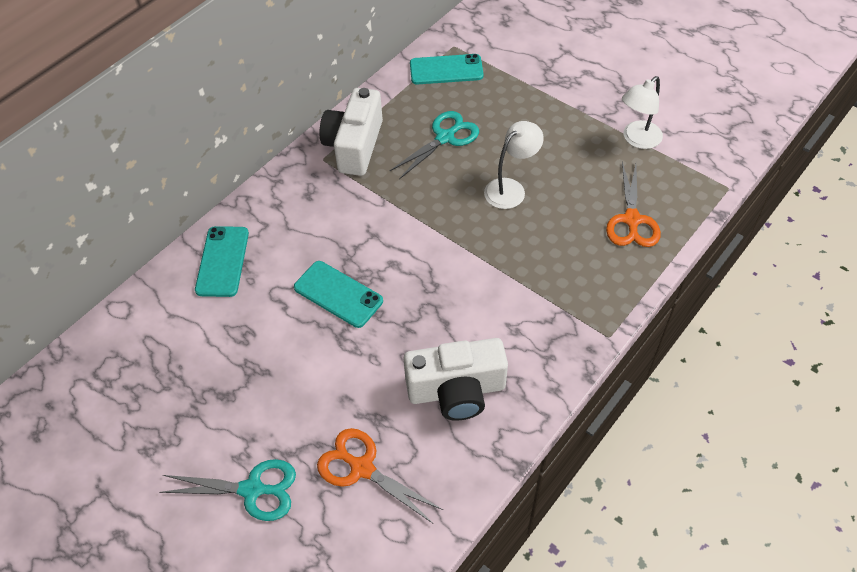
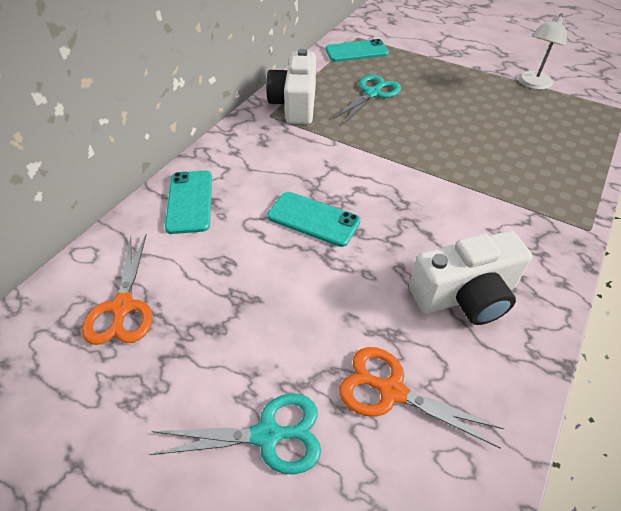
camera: 10 degrees left, 5 degrees down
(511, 188) = (444, 124): white lamp -> none
(631, 220) = (559, 138): orange scissors -> orange scissors (122, 307)

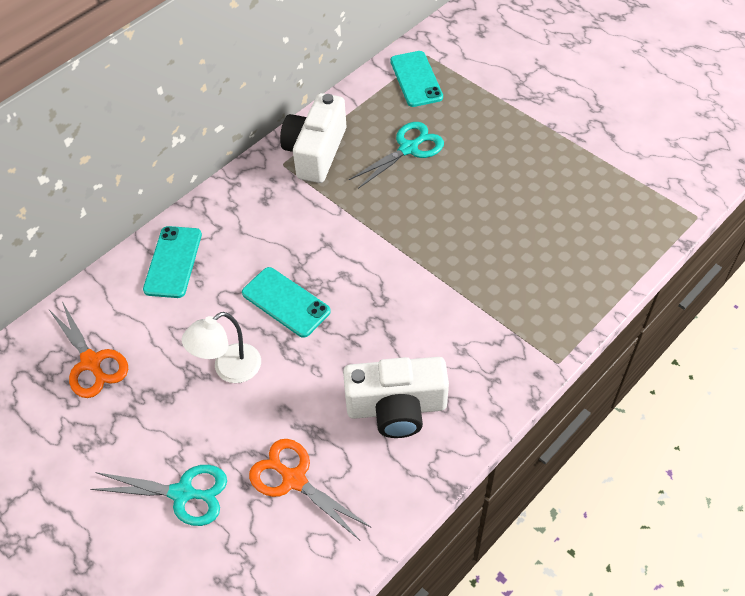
camera: 15 degrees right, 5 degrees up
(122, 307) = (91, 362): orange scissors -> orange scissors turned 45 degrees counterclockwise
(357, 51) = (416, 79): turquoise phone -> turquoise phone turned 75 degrees clockwise
(532, 84) = (606, 161): white lamp -> white lamp (229, 369)

